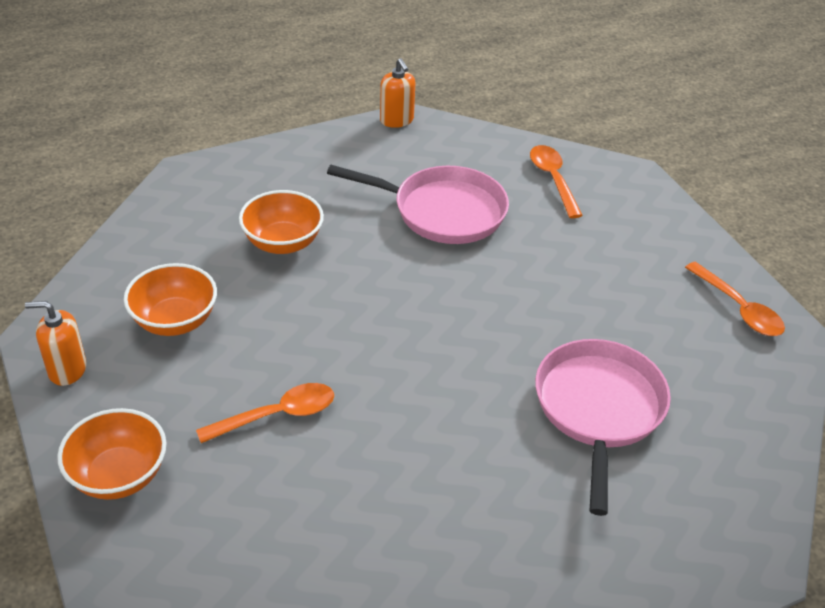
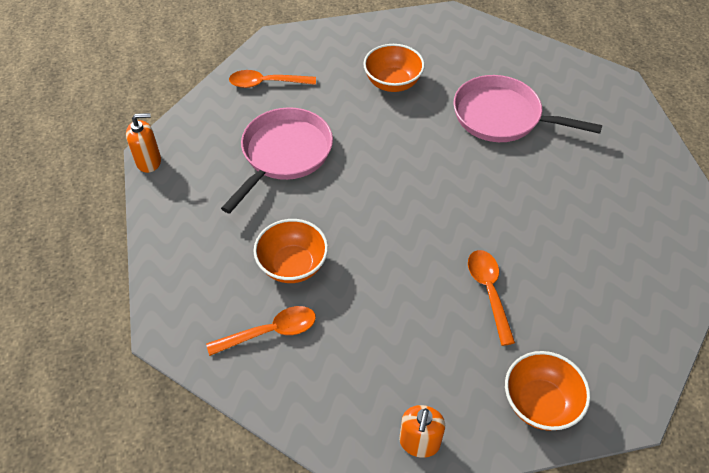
camera: 75 degrees left, 10 degrees up
(175, 321) = (374, 354): orange bowl -> orange bowl (392, 83)
(739, 308) = (424, 30): orange spoon -> orange spoon (270, 332)

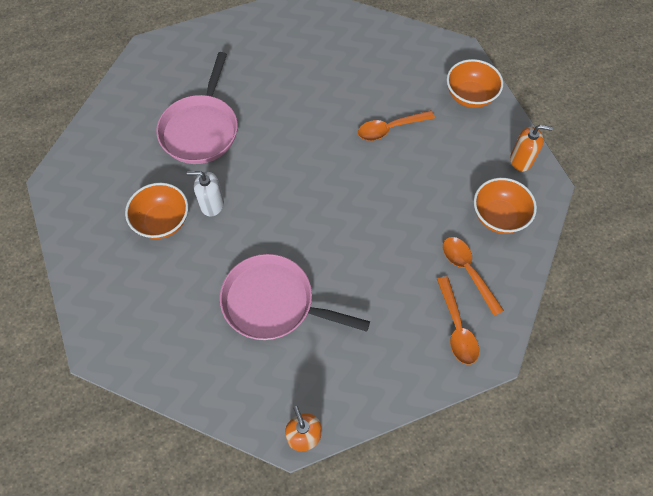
camera: 100 degrees left, 10 degrees up
(266, 83) = (172, 344): orange spoon -> orange spoon (457, 328)
(293, 265) = (400, 268): orange bowl -> orange bowl (498, 216)
(405, 118) = (212, 204): none -> white soap dispenser

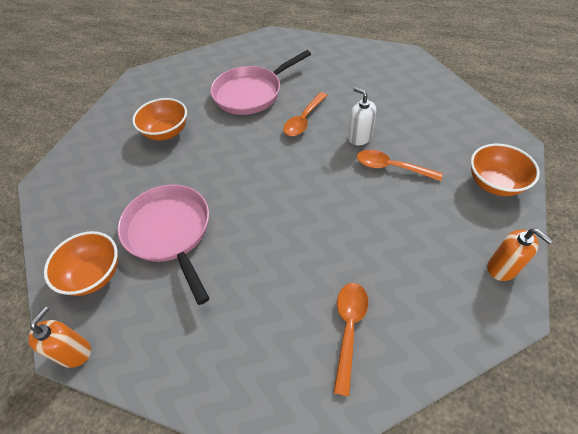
camera: 45 degrees right, 10 degrees down
(212, 204) = (206, 141): white soap dispenser -> white soap dispenser (359, 137)
(457, 328) = (287, 373): orange spoon -> orange spoon (304, 120)
(498, 216) = (429, 302): orange bowl -> orange bowl (94, 275)

